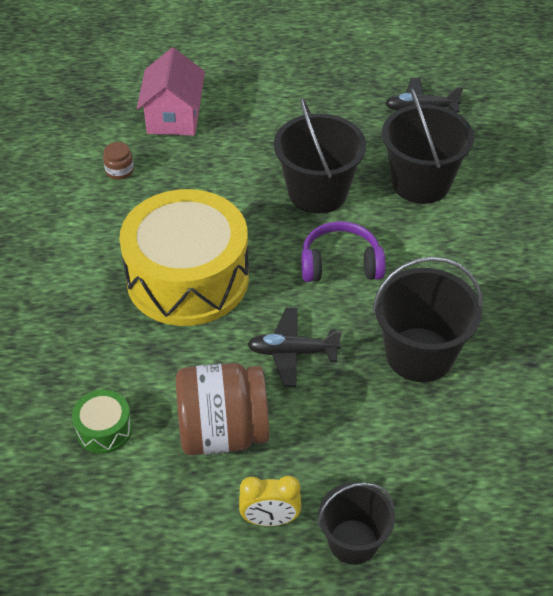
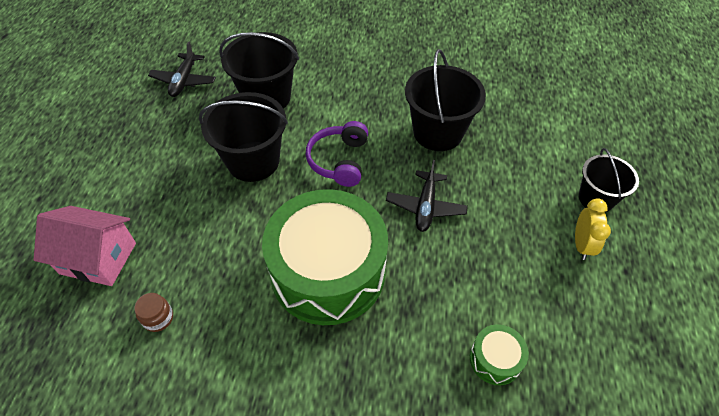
camera: 80 degrees left, 5 degrees up
(188, 278) = (328, 271): yellow drum -> green drum
(223, 432) = (501, 265): brown jar -> none

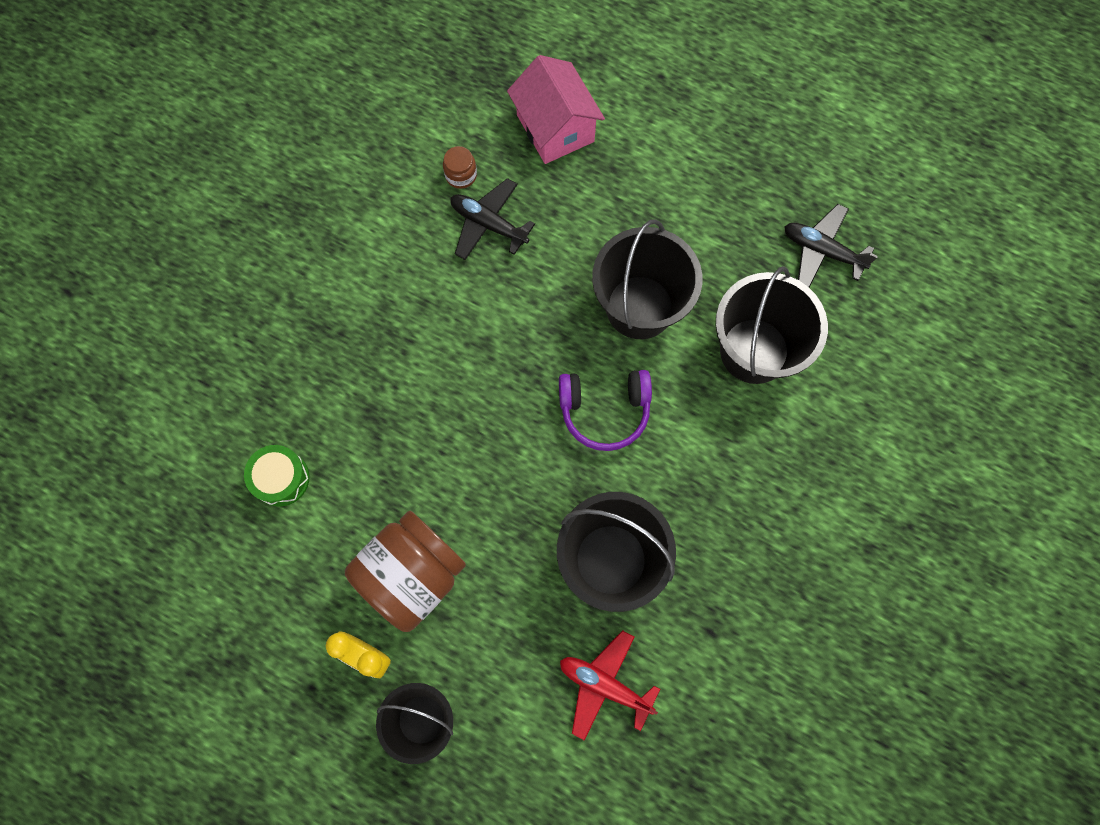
camera: 110 degrees right, 20 degrees up
(98, 258) = (555, 128): pink house -> pink house turned 60 degrees counterclockwise
(328, 271) = (449, 347): green drum -> none
(339, 160) = (604, 410): purple headphones -> purple headphones turned 150 degrees clockwise
(425, 207) = (493, 489): black plane -> black plane (488, 224)
(512, 117) = (604, 685): none -> red plane
(512, 236) = (412, 575): none -> brown jar

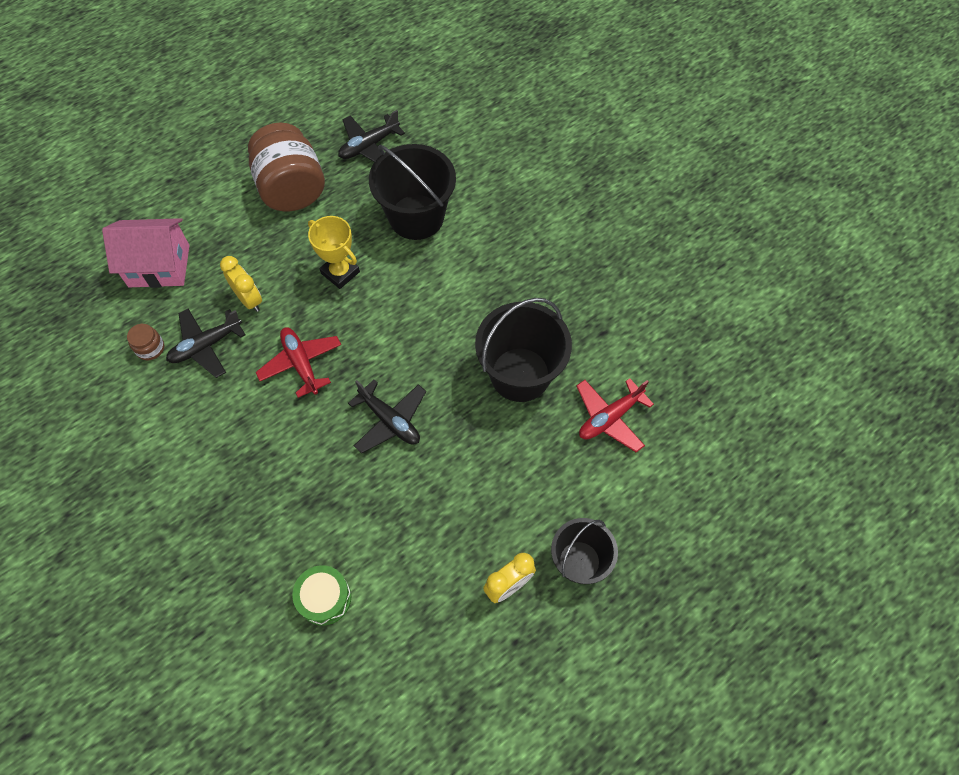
camera: 65 degrees left, 10 degrees down
(412, 575) = (461, 522): brown jar -> brown jar (291, 189)
(491, 447) = (390, 421): none -> black plane
(513, 325) = (301, 364): none -> red plane
(561, 235) = (249, 299): none -> yellow clock
(604, 410) = (405, 330): purple headphones -> none
(639, 307) = (340, 272): black bucket -> yellow trophy

